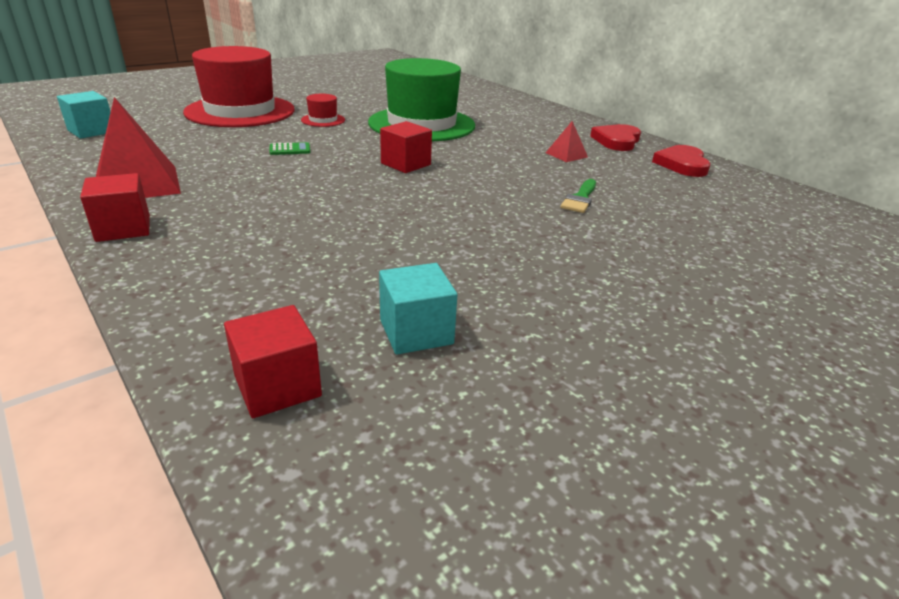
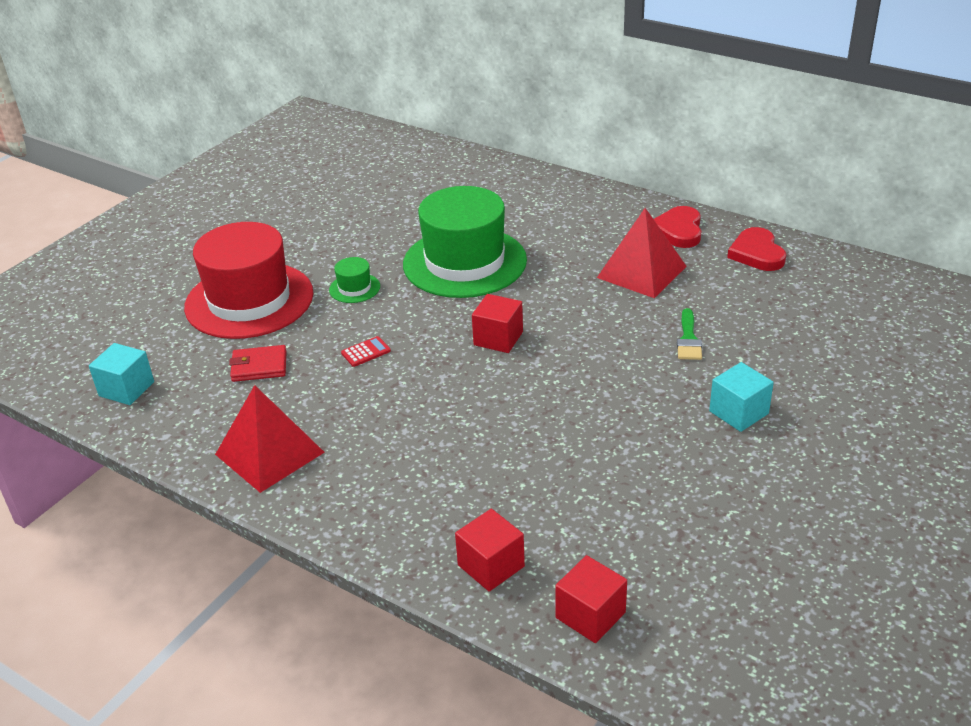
camera: 15 degrees left, 5 degrees up
(123, 228) = (322, 513): red cube -> red cube (491, 566)
(200, 140) = (259, 366): none -> red wallet
(290, 149) = (366, 352): green calculator -> red calculator
(323, 120) = (354, 288): red hat -> green hat
(416, 332) = (649, 538): turquoise cube -> turquoise cube (738, 412)
(566, 155) = (642, 272): red pyramid -> red pyramid, size x2.02

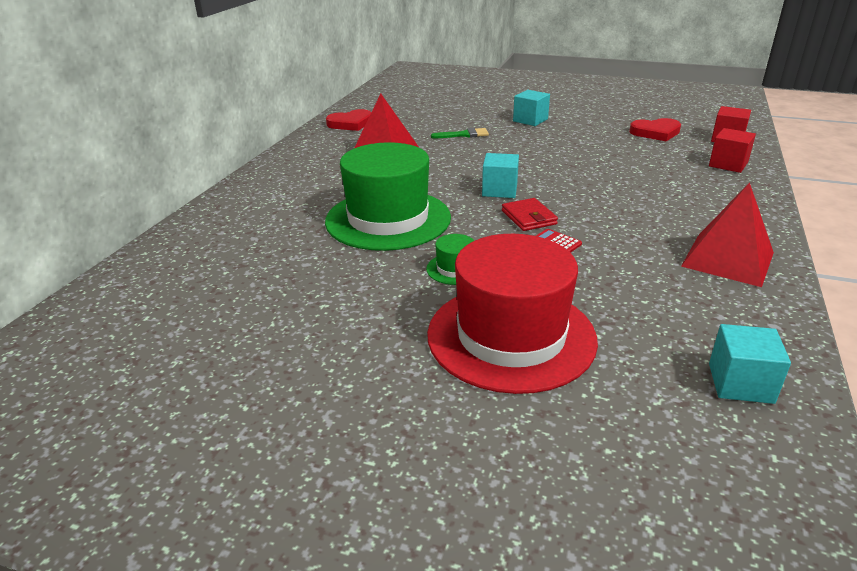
camera: 105 degrees left, 5 degrees down
(259, 366) = (622, 296): red wallet -> red wallet (528, 217)
(498, 338) = (499, 190): red cube -> turquoise cube
(678, 230) = (320, 146): red heart -> red heart (655, 132)

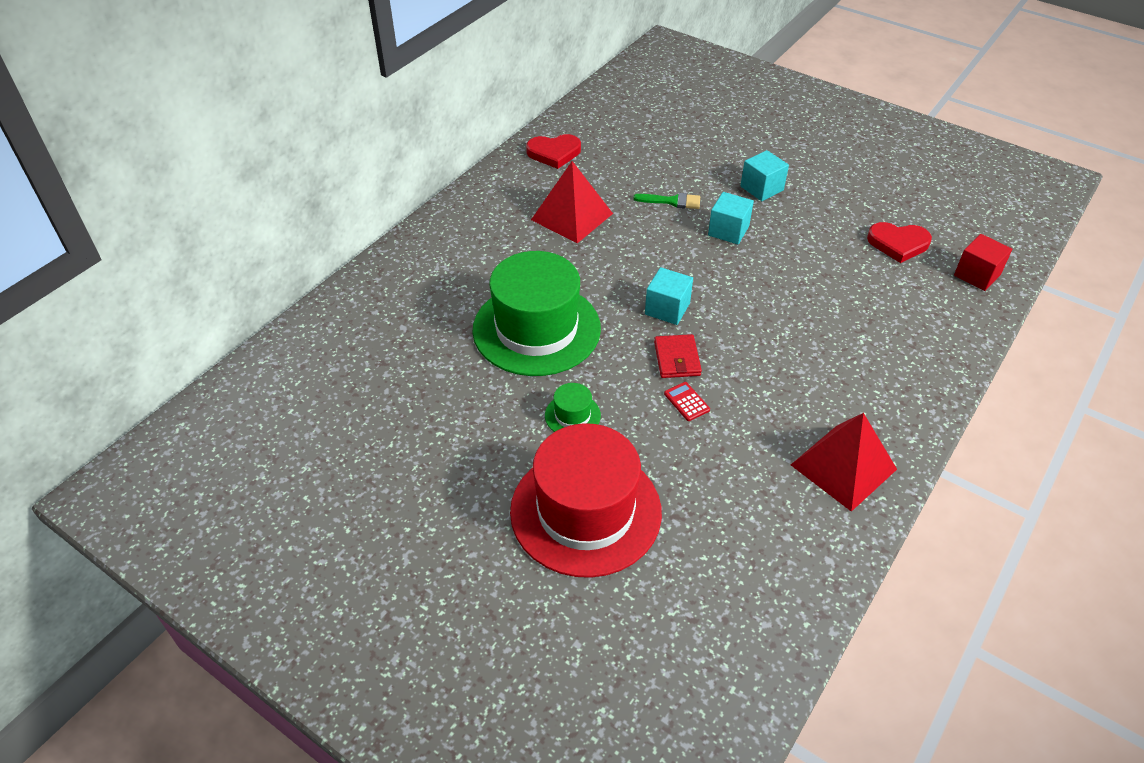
camera: 15 degrees right, 15 degrees up
(728, 164) = (945, 321): red cube -> none
(740, 383) = (754, 613): turquoise cube -> turquoise cube (728, 231)

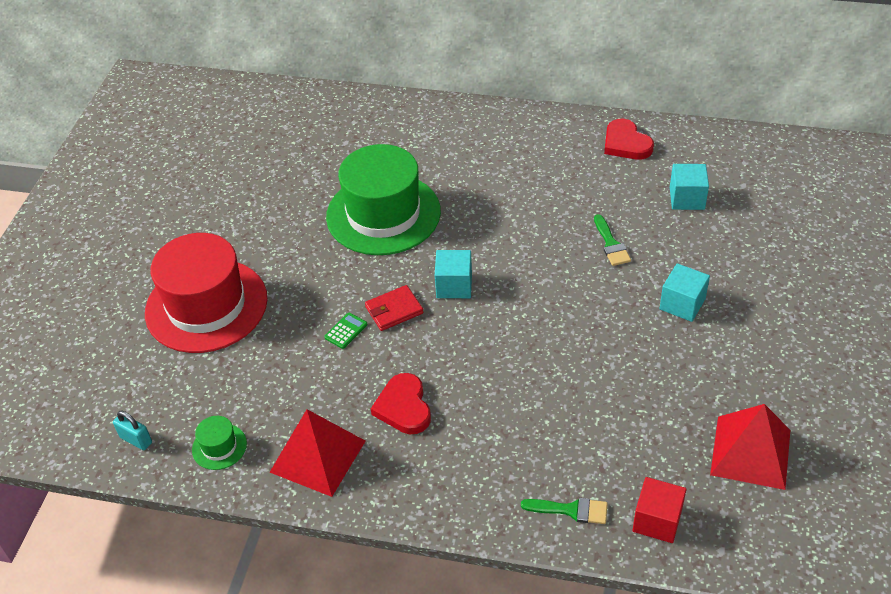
camera: 70 degrees right, 0 degrees up
(572, 216) = (541, 186): red pyramid -> red pyramid (750, 452)
(572, 415) = (298, 267): green hat -> green hat (219, 446)
(686, 402) = (346, 331): red calculator -> green calculator
(728, 231) = (593, 297): turquoise cube -> turquoise cube (687, 198)
(764, 626) = (136, 440): none -> turquoise padlock
(898, 244) = (665, 438): red heart -> red heart (403, 407)
(955, 317) = (571, 510): none -> green brush

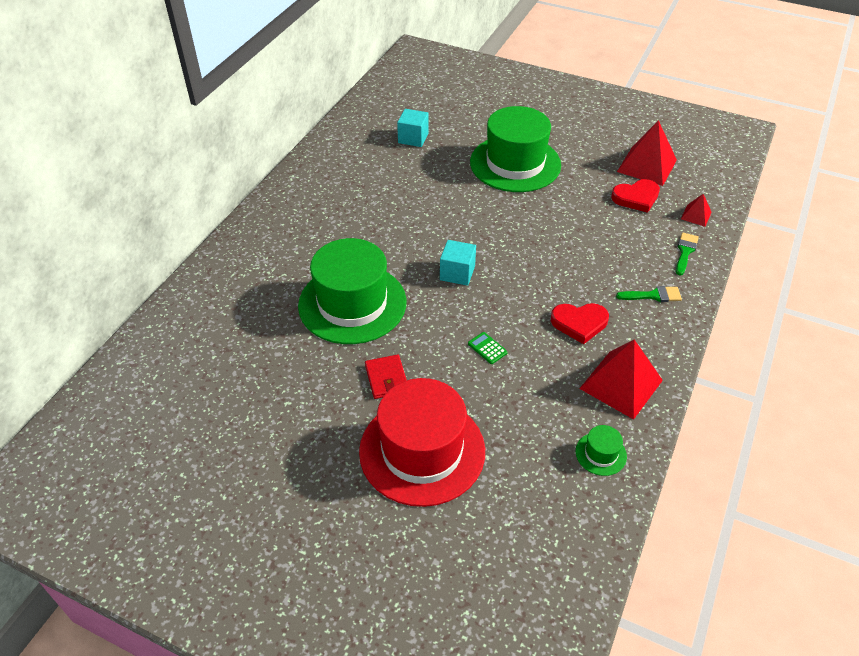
camera: 80 degrees left, 0 degrees up
(136, 440) = (582, 522): turquoise padlock -> none
(394, 310) = (473, 313): red wallet -> red wallet (386, 378)
(611, 244) = (444, 182): green brush -> green brush (653, 295)
(626, 143) = (338, 152): red heart -> red heart (636, 197)
(657, 520) = (696, 215): red cube -> red pyramid
(682, 304) = (515, 163): turquoise cube -> green hat

